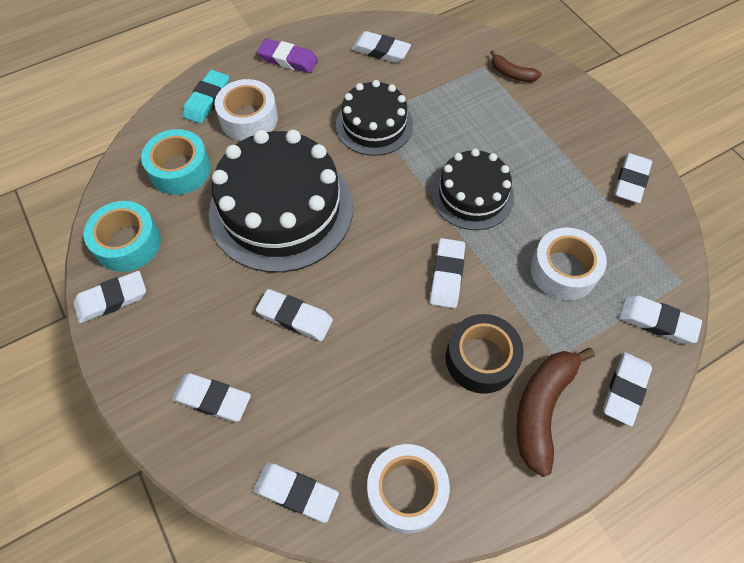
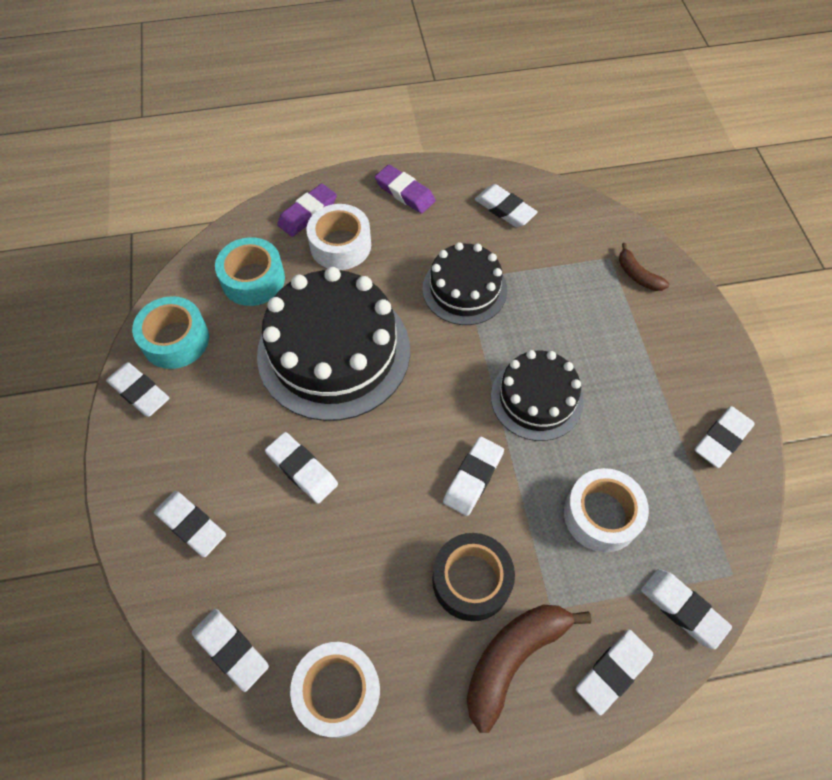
camera: 20 degrees right, 0 degrees up
(112, 299) = (139, 392): white eraser -> white eraser turned 45 degrees clockwise
(207, 100) = (307, 213): turquoise eraser -> purple eraser

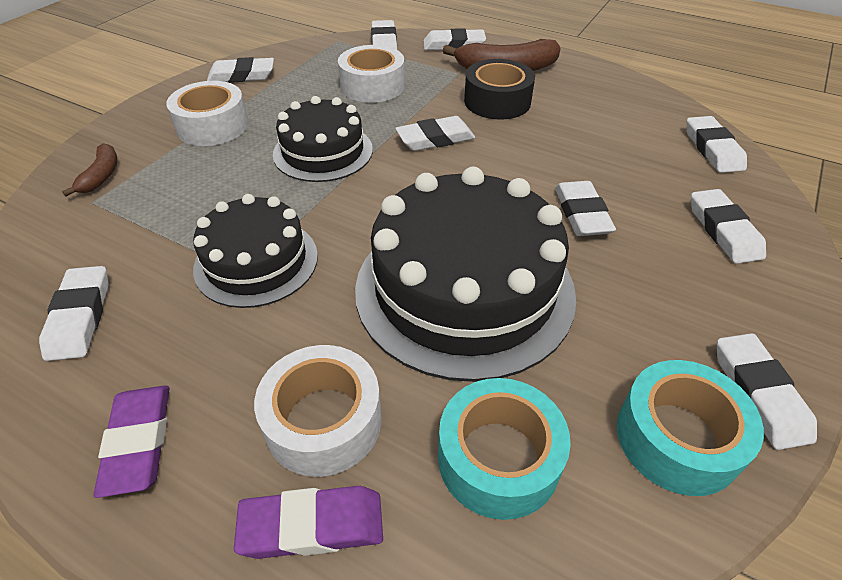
camera: 140 degrees left, 15 degrees down
(338, 691) = (637, 103): white tape -> white tape (212, 126)

